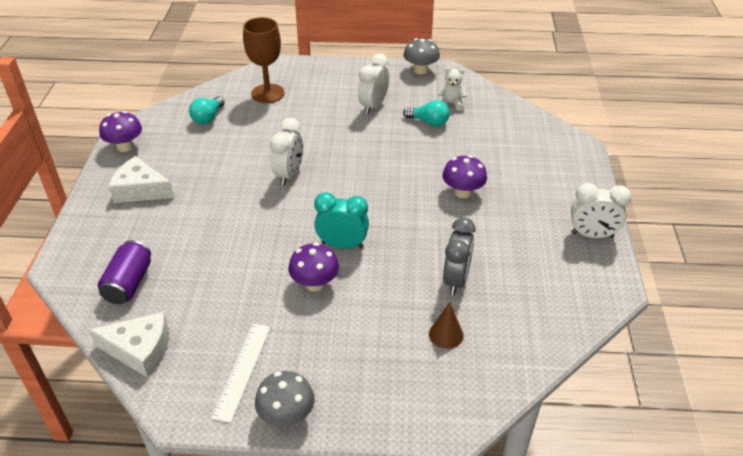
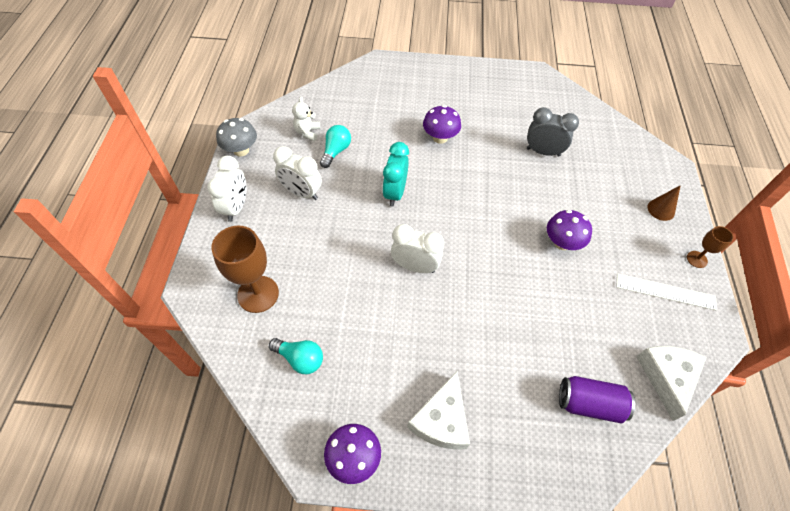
camera: 90 degrees left, 15 degrees up
(286, 416) = (697, 259): grey mushroom -> brown goblet
(342, 245) = (513, 223): turquoise clock -> turquoise clock (395, 193)
(446, 334) = (598, 162): brown cone -> brown cone (661, 209)
(592, 235) = (486, 74): white clock -> white clock (236, 207)

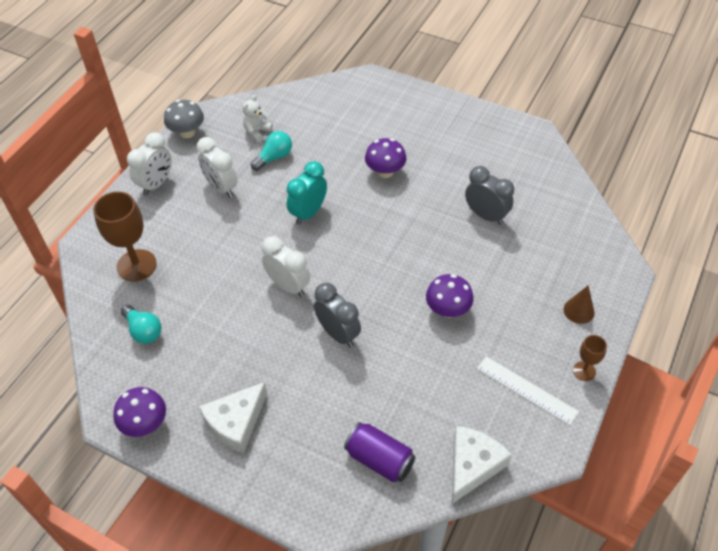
camera: 25 degrees right, 5 degrees down
(484, 296) = (338, 334): none -> grey clock

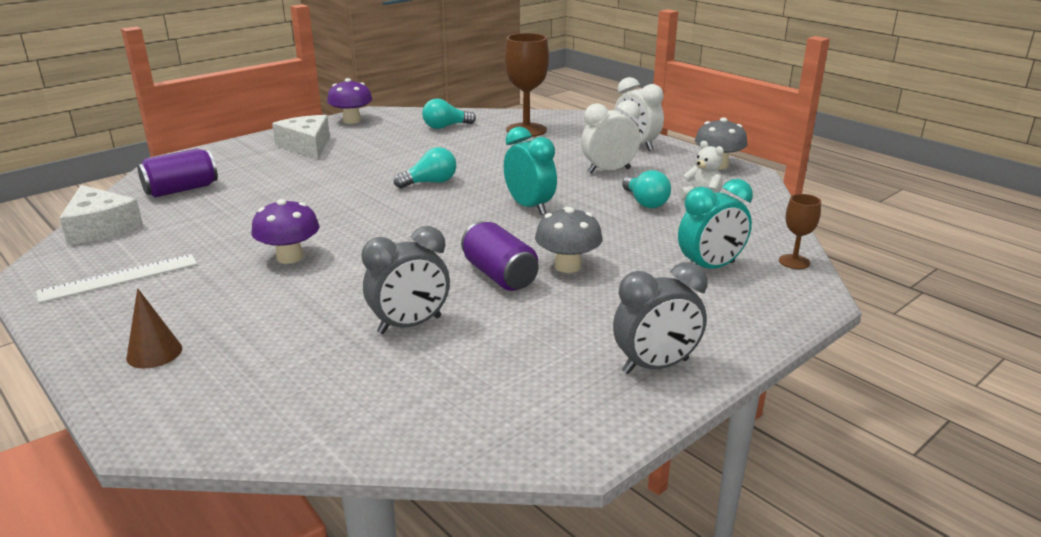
camera: 110 degrees right, 25 degrees down
(288, 286) = (430, 183): white clock -> turquoise light bulb
(338, 334) = (340, 195): grey clock -> grey clock (655, 366)
(356, 115) = (710, 268): none -> turquoise clock
(385, 172) = (567, 266): purple mushroom -> grey mushroom
(412, 197) = (499, 275): none -> purple can
(584, 371) = (73, 325): brown goblet -> brown goblet (794, 262)

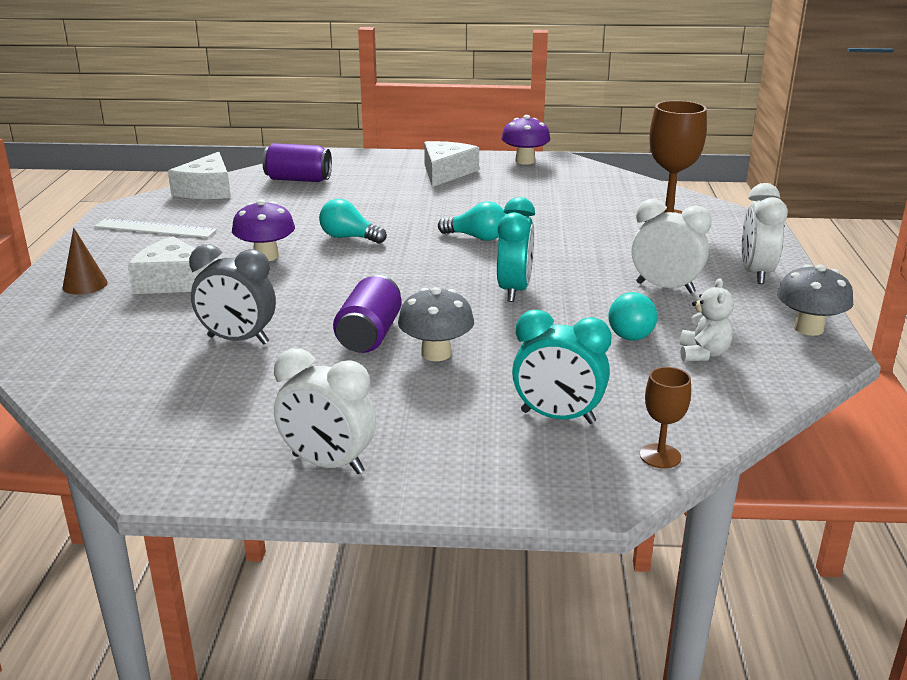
camera: 45 degrees right, 0 degrees up
(248, 310) = (175, 282): none -> white cheese
(445, 127) = (595, 191): turquoise light bulb -> turquoise light bulb (349, 238)
(655, 366) = (328, 464): grey clock -> white clock

